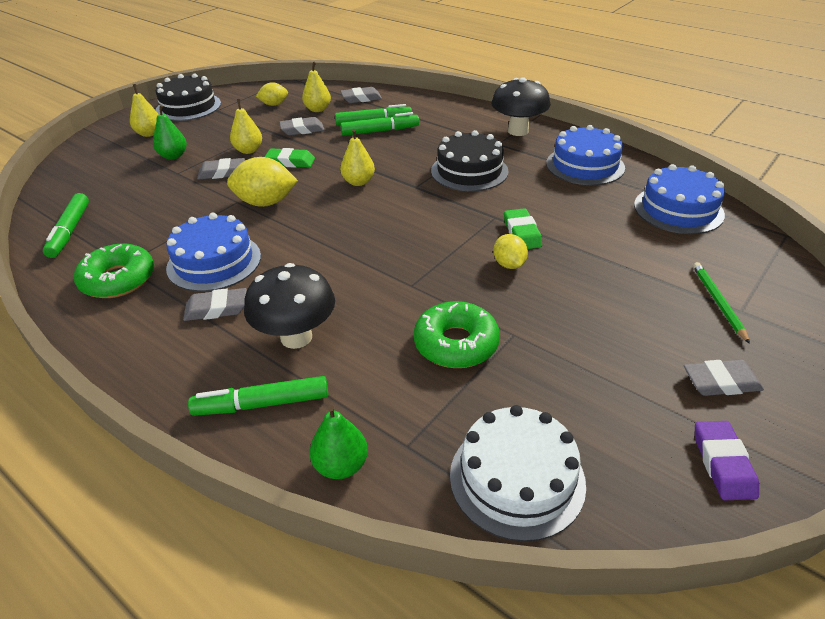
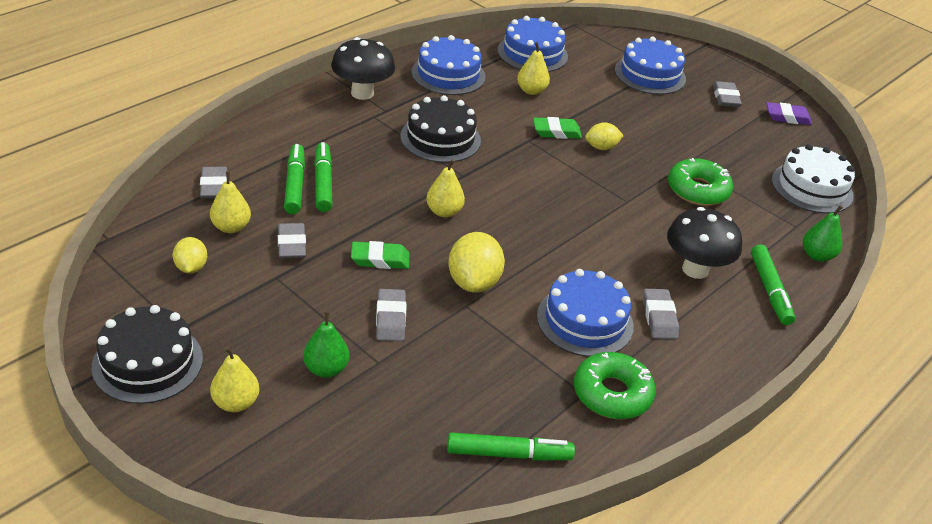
camera: 90 degrees left, 0 degrees up
(248, 150) = (335, 295): yellow pear -> yellow pear (531, 91)
(290, 162) = (380, 259): green eraser -> green eraser turned 75 degrees clockwise
(717, 302) = (650, 74): green pencil -> blue cake

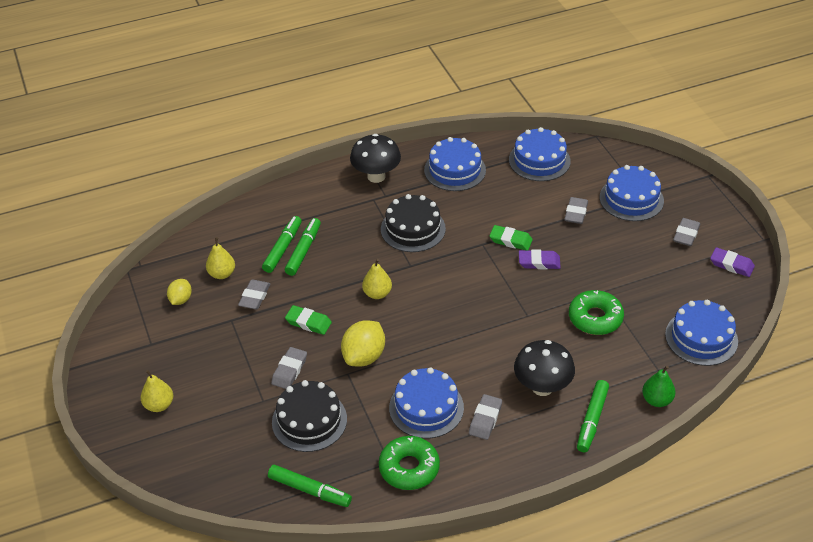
camera: 30 degrees right, 5 degrees up
(147, 362) = (121, 363): black cake -> black cake (309, 420)
(214, 186) = (227, 238): grey eraser -> grey eraser (576, 213)
(326, 369) = (227, 396): green pear -> none
(531, 91) = (514, 197): yellow pear -> none
(601, 147) = (539, 262): yellow lemon -> purple eraser
(812, 187) = (701, 338): white cake -> blue cake

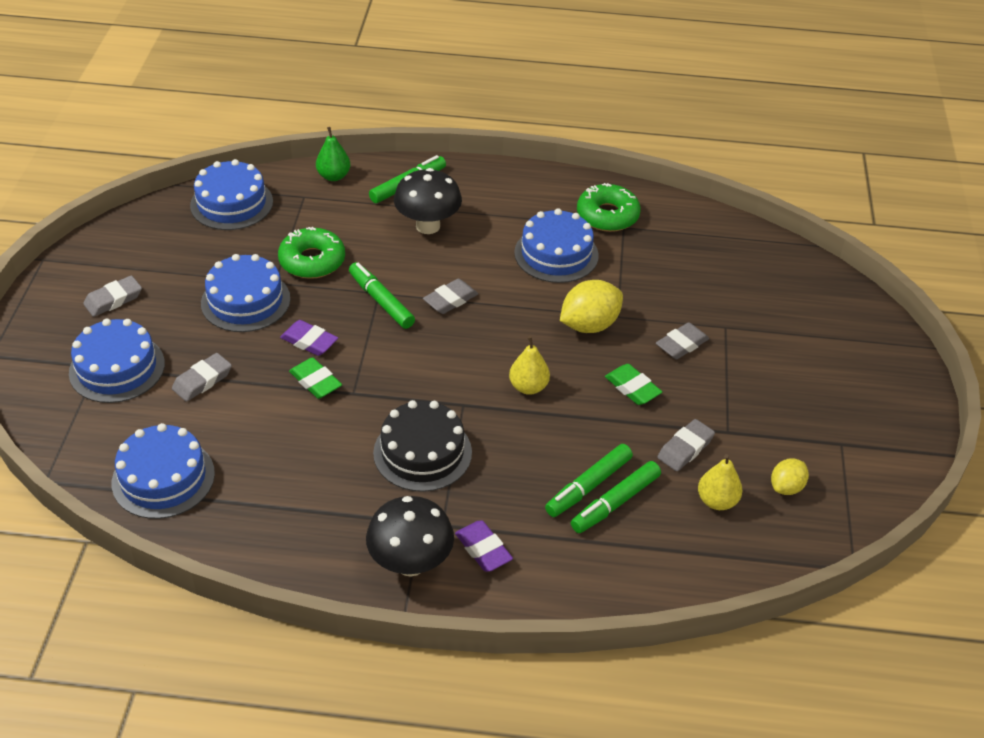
camera: 155 degrees left, 0 degrees up
(159, 405) = (847, 368): yellow pear -> none
(309, 420) = (683, 289): black cake -> none
(309, 490) = (712, 235): green marker -> green marker (381, 301)
(455, 170) = (291, 519): blue cake -> blue cake (245, 301)
(485, 419) = (506, 223): grey eraser -> grey eraser (450, 300)
(731, 265) = (112, 250): purple eraser -> purple eraser (483, 549)

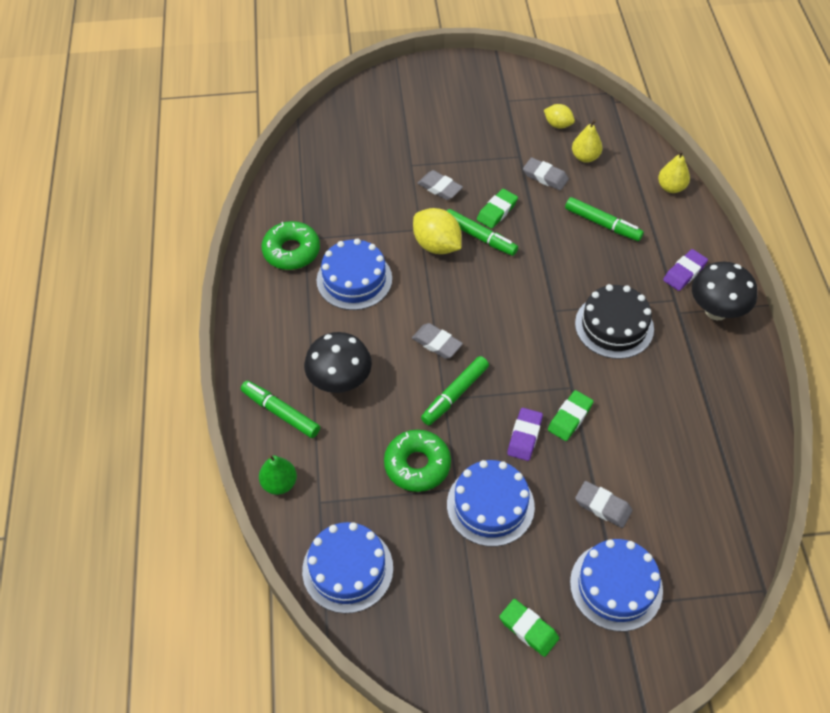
camera: 100 degrees left, 10 degrees up
(113, 300) = (528, 629): grey eraser -> green eraser
(163, 478) = (718, 497): blue cake -> none
(528, 387) = (520, 273): yellow pear -> yellow pear (671, 187)
(616, 502) = (610, 208): green marker -> green marker (479, 237)

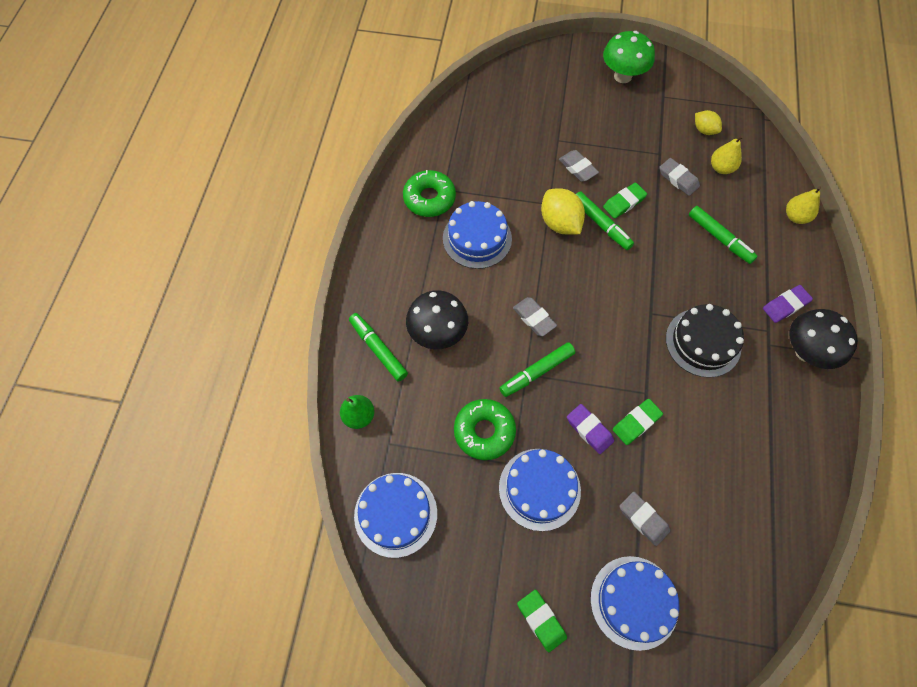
camera: 15 degrees right, 10 degrees up
(460, 89) = (622, 76): none -> green mushroom
(524, 436) = (589, 430): purple eraser -> purple eraser turned 75 degrees counterclockwise

